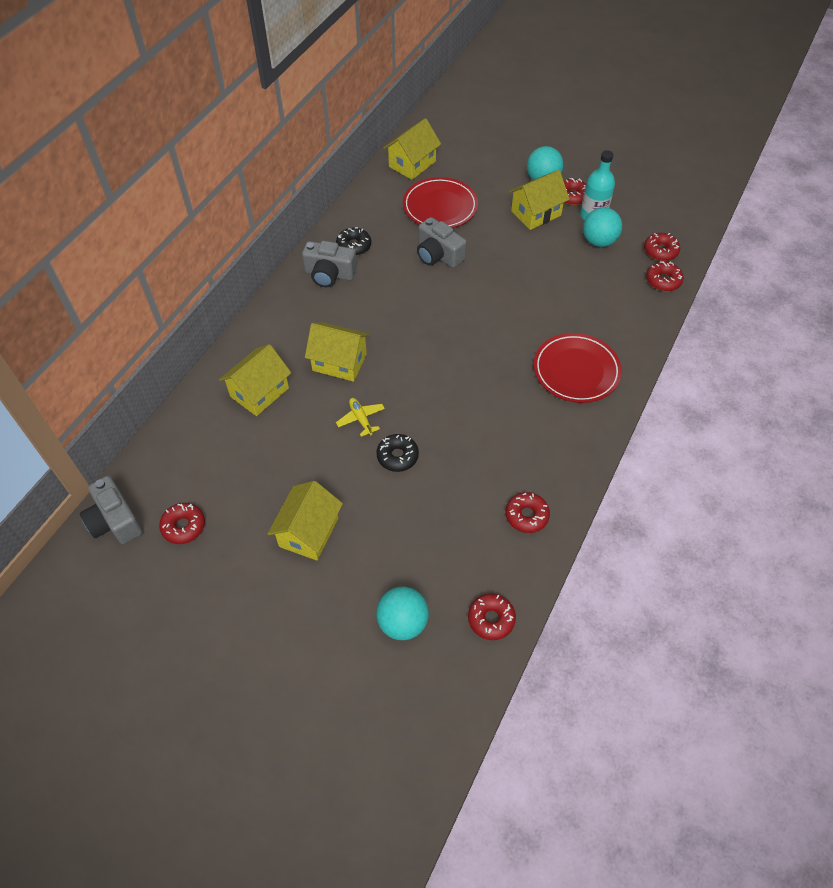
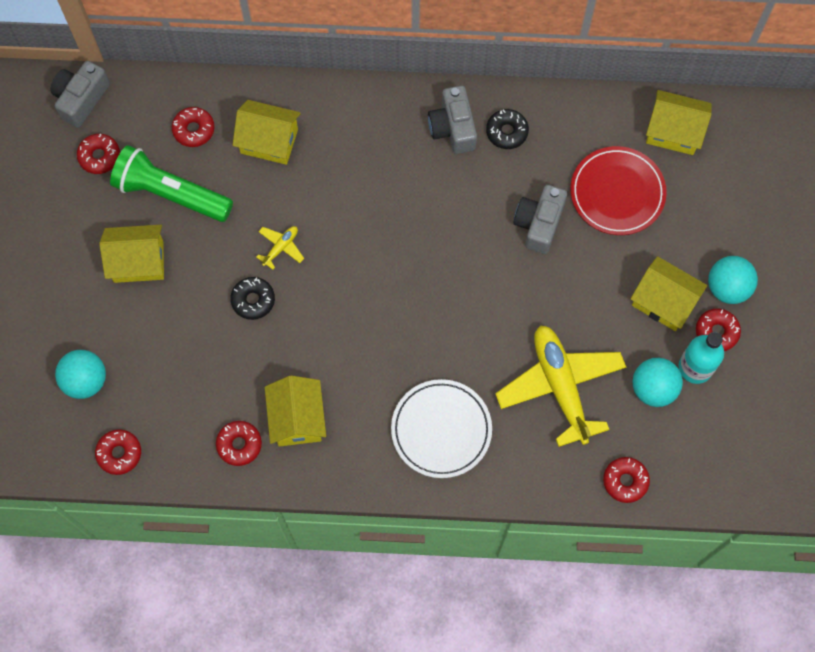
camera: 65 degrees right, 15 degrees up
(259, 482) = (171, 194): none -> green flashlight
(339, 362) = (340, 195): yellow house -> yellow house (297, 419)
(573, 289) = (560, 386): none -> yellow plane
(576, 371) = (441, 430): red plate -> white plate
(660, 251) = (674, 464): red donut -> red donut (194, 130)

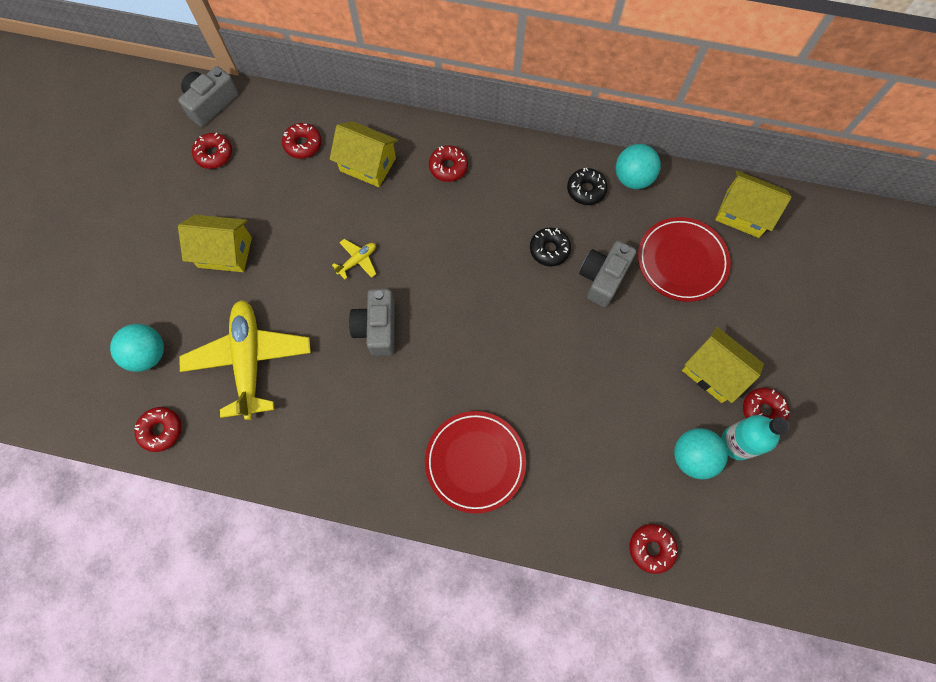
camera: 10 degrees right, 0 degrees up
(171, 194) = (269, 196): green flashlight -> none
(239, 445) = (276, 442): red donut -> red donut (448, 167)
(253, 300) = (321, 305): black donut -> black donut (549, 249)
(297, 419) = (337, 426): yellow house -> none
(441, 430) = (475, 462): white plate -> red plate
(453, 128) = (537, 178): grey camera -> grey camera (377, 328)
(560, 386) = (600, 438): yellow plane -> yellow plane (249, 360)
(727, 287) = (778, 369): turquoise ball -> turquoise ball (632, 178)

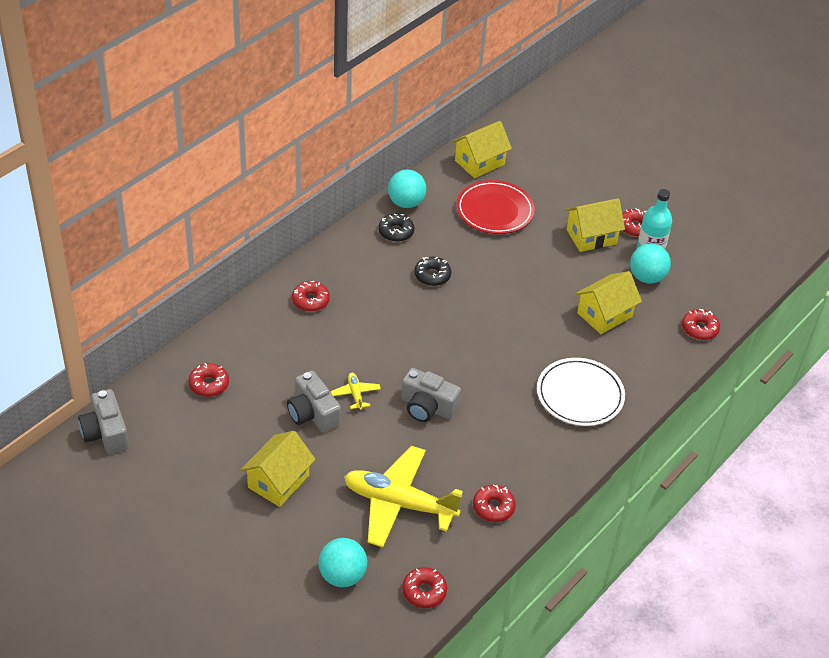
camera: 65 degrees left, 25 degrees down
(214, 154) = (166, 451): red donut -> red donut (493, 507)
(367, 164) = (266, 350): yellow house -> yellow house (604, 315)
(475, 462) = (579, 395): red plate -> white plate
(603, 278) = (478, 257): grey camera -> grey camera (312, 413)

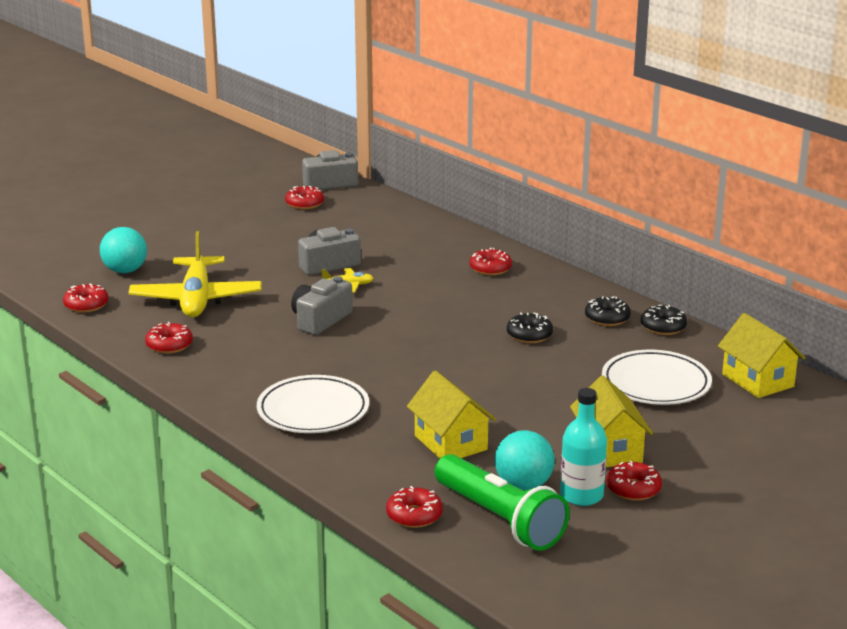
camera: 100 degrees right, 20 degrees down
(209, 384) = (378, 222): red donut -> red donut (304, 204)
(278, 481) = (246, 248): yellow house -> none
(399, 503) = (196, 299): yellow plane -> yellow plane turned 150 degrees clockwise
(406, 203) = (663, 327): turquoise ball -> black donut
(494, 211) = (656, 383): red plate -> white plate
(690, 288) = (500, 519): none -> green flashlight

